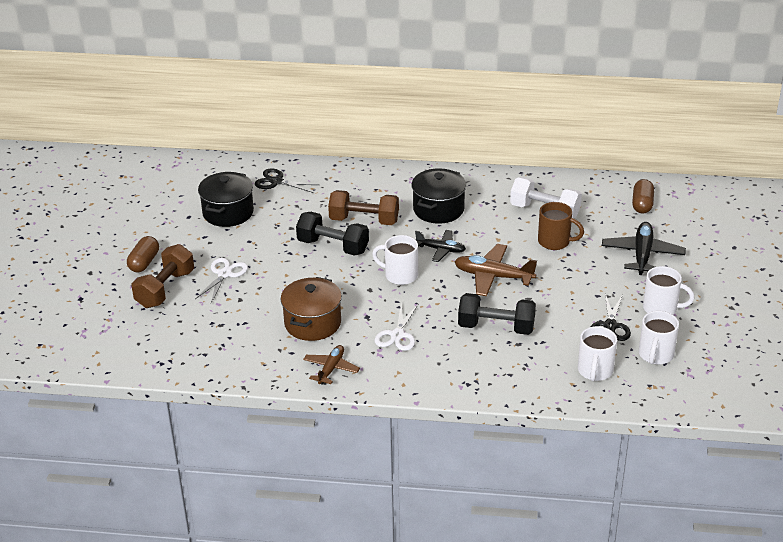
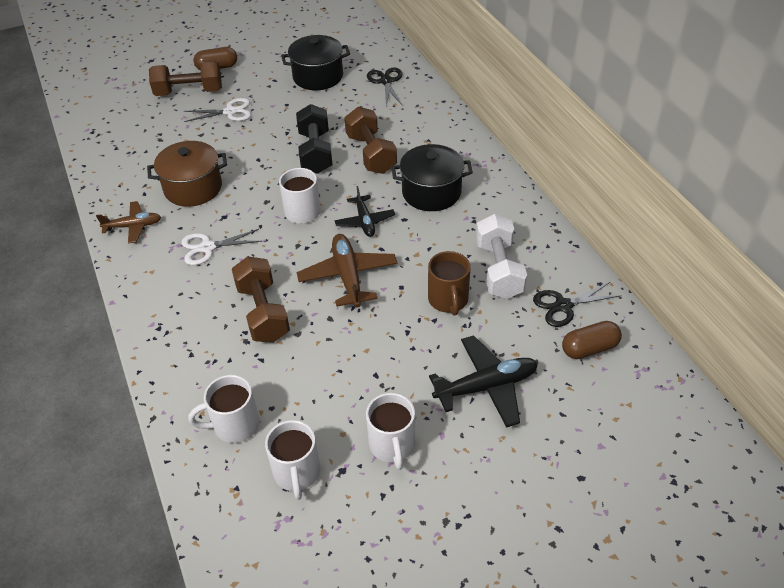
camera: 60 degrees right, 10 degrees up
(496, 327) = (263, 312): black dumbbell -> brown dumbbell
(610, 326) = (326, 408): black scissors -> black scissors (563, 306)
(655, 355) = (297, 473): white mug -> white mug turned 90 degrees counterclockwise

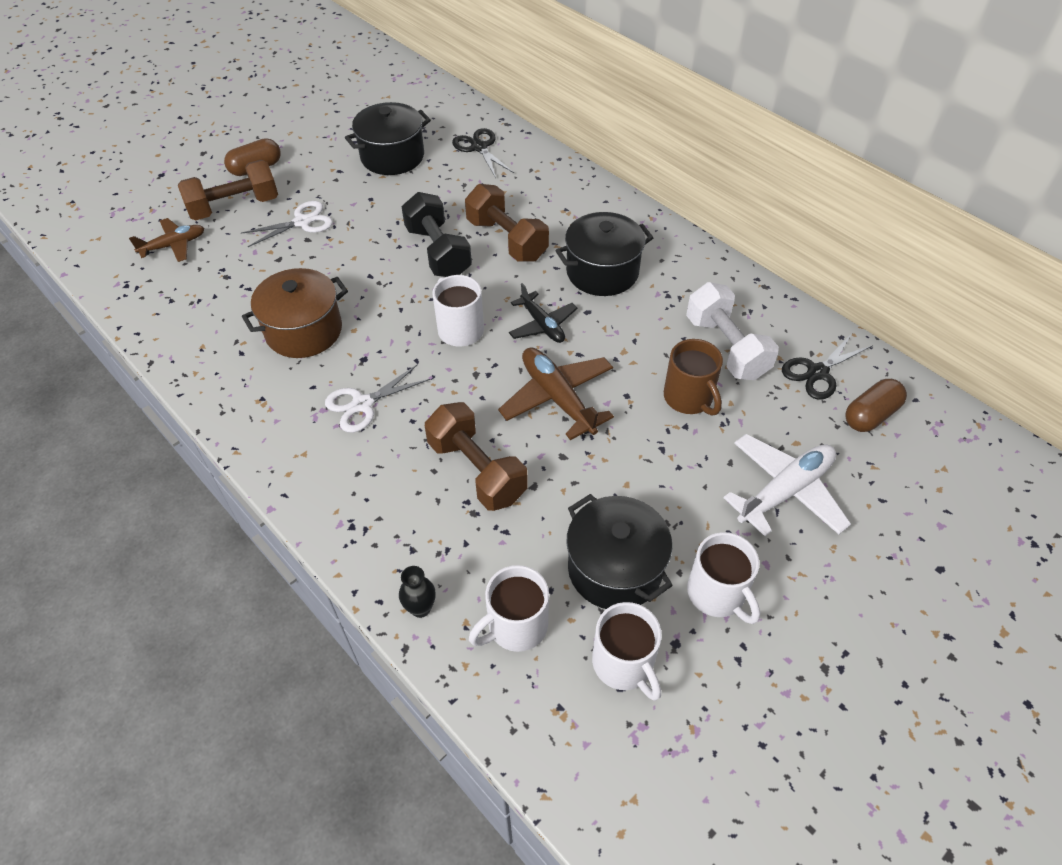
camera: 20 degrees left, 5 degrees up
(133, 226) = (248, 400): brown plane -> brown plane (173, 245)
(176, 394) = (420, 608): none -> black vase
(326, 406) = (615, 568): none -> black pot
(486, 387) = (785, 491): black plane -> white plane

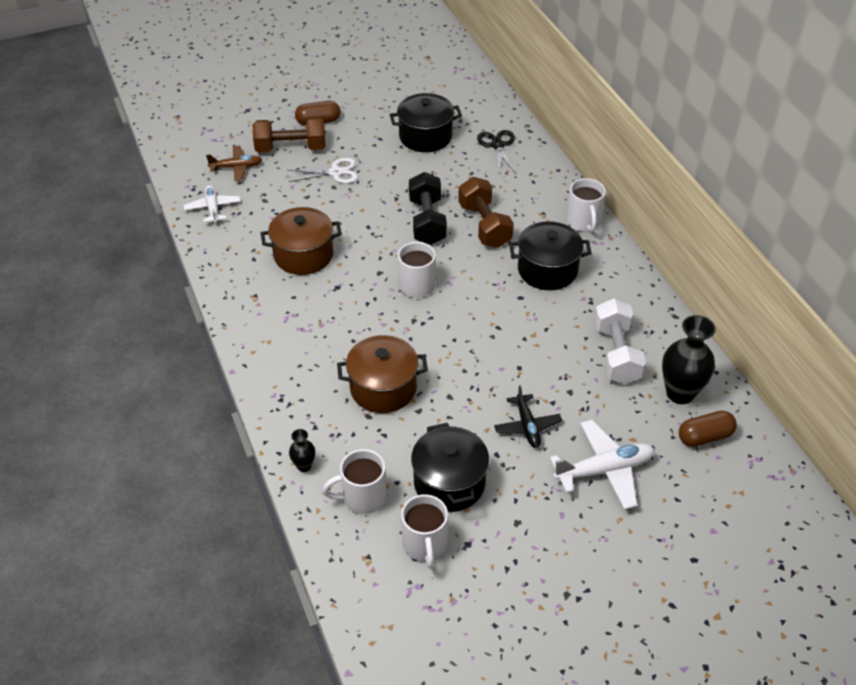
camera: 20 degrees right, 5 degrees down
(162, 303) = (213, 208): none -> white plane
(362, 404) = (323, 319): white scissors -> none
(477, 470) = (383, 388): brown dumbbell -> brown pot
(542, 325) = (480, 298): black plane -> black plane (527, 426)
(558, 398) = (466, 355): brown plane -> none
(689, 398) = (566, 383): brown mug -> none
(717, 594) = (514, 522): white mug -> white mug (583, 222)
(817, 372) = (680, 393): black scissors -> black vase

